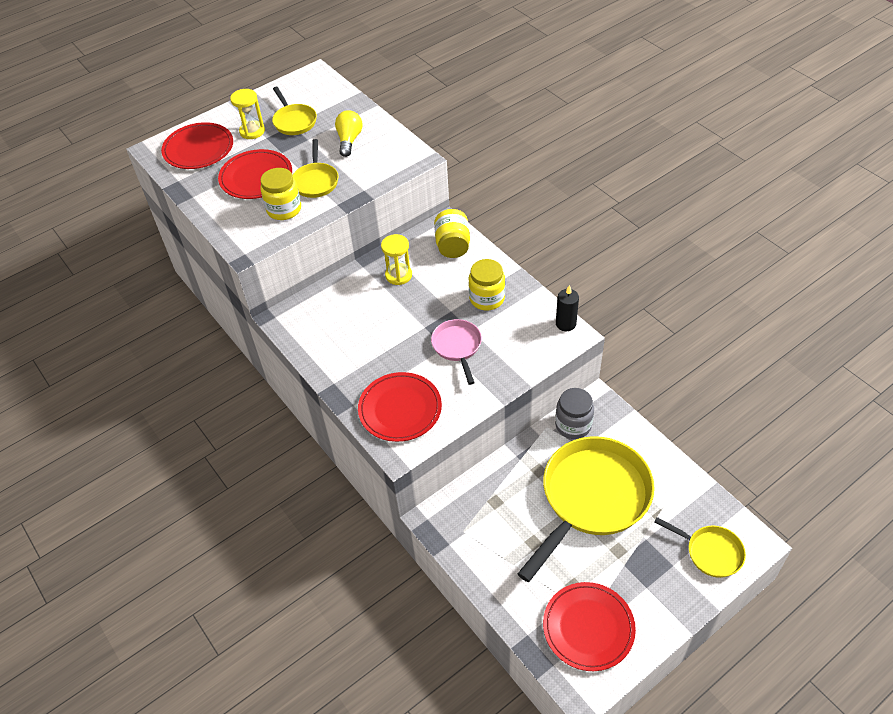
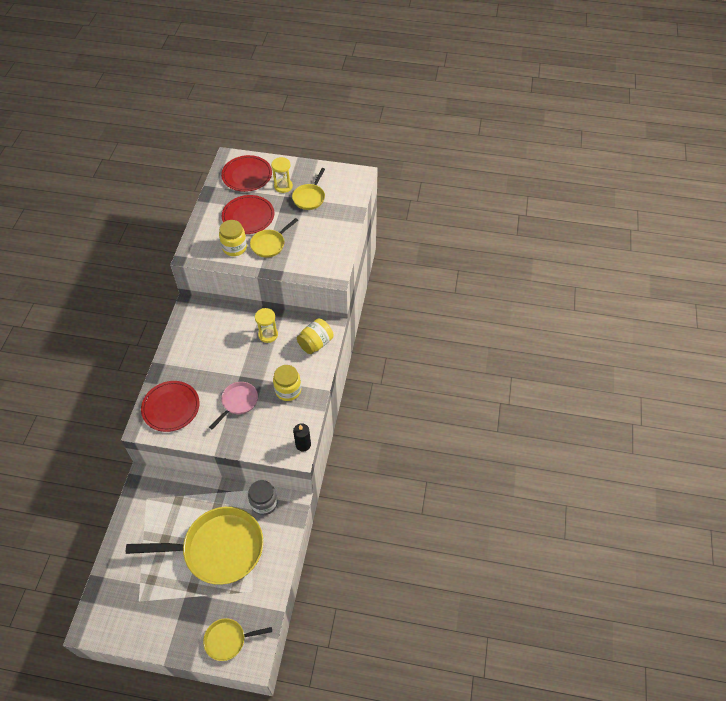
camera: 45 degrees right, 5 degrees up
(349, 140) = (318, 233): yellow light bulb -> none
(588, 627) = (129, 605): red plate -> none
(710, 552) = (228, 640): yellow pan -> yellow pan turned 90 degrees clockwise

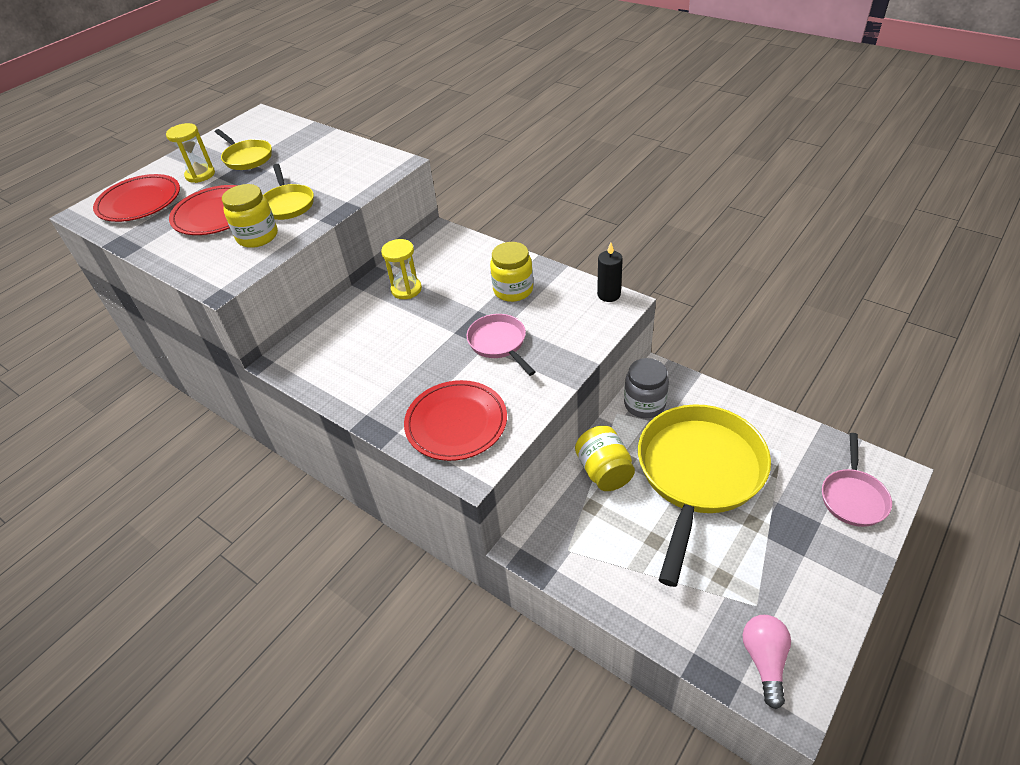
camera: 60 degrees left, 10 degrees down
(108, 612) = (764, 660): none -> pink light bulb
(228, 640) = (853, 497): yellow pan -> pink pan
(315, 343) = (456, 250): yellow jar -> yellow jar (604, 471)

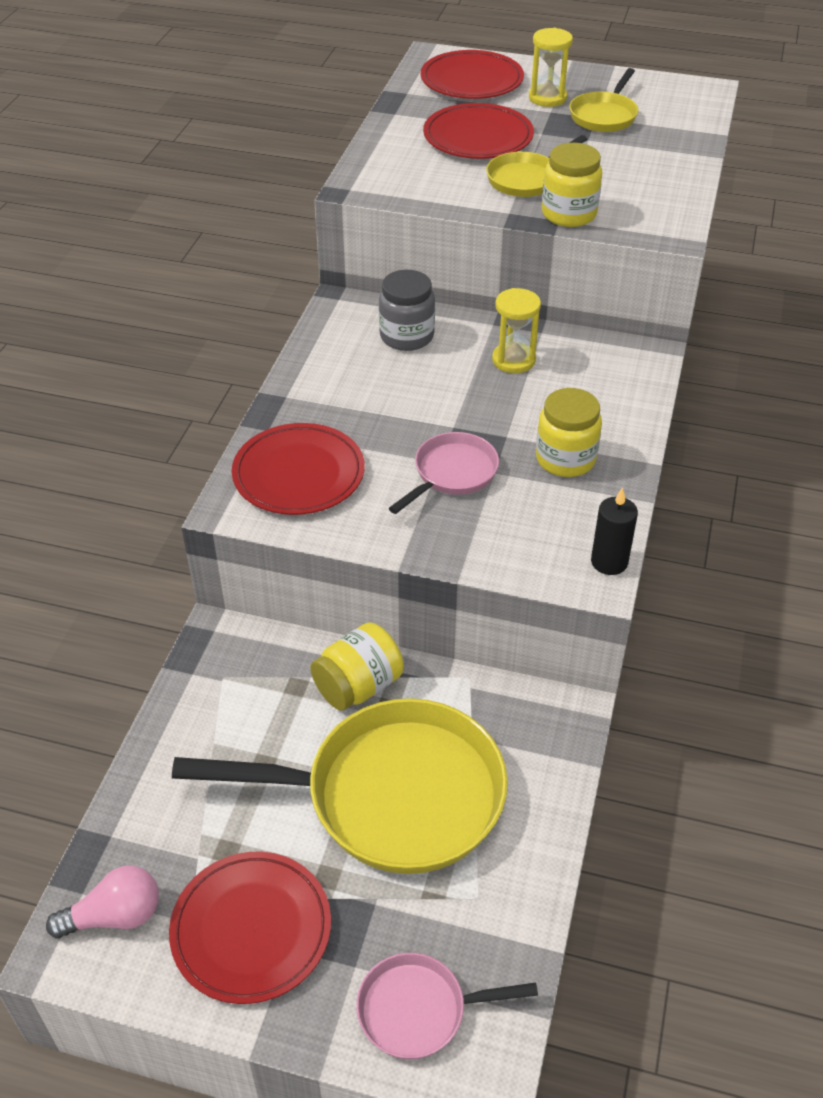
camera: 65 degrees right, 0 degrees up
(257, 236) = (452, 180): yellow jar -> yellow jar (569, 214)
(644, 404) = (500, 706): grey jar -> grey jar (407, 336)
(787, 574) = (251, 929): none -> red plate

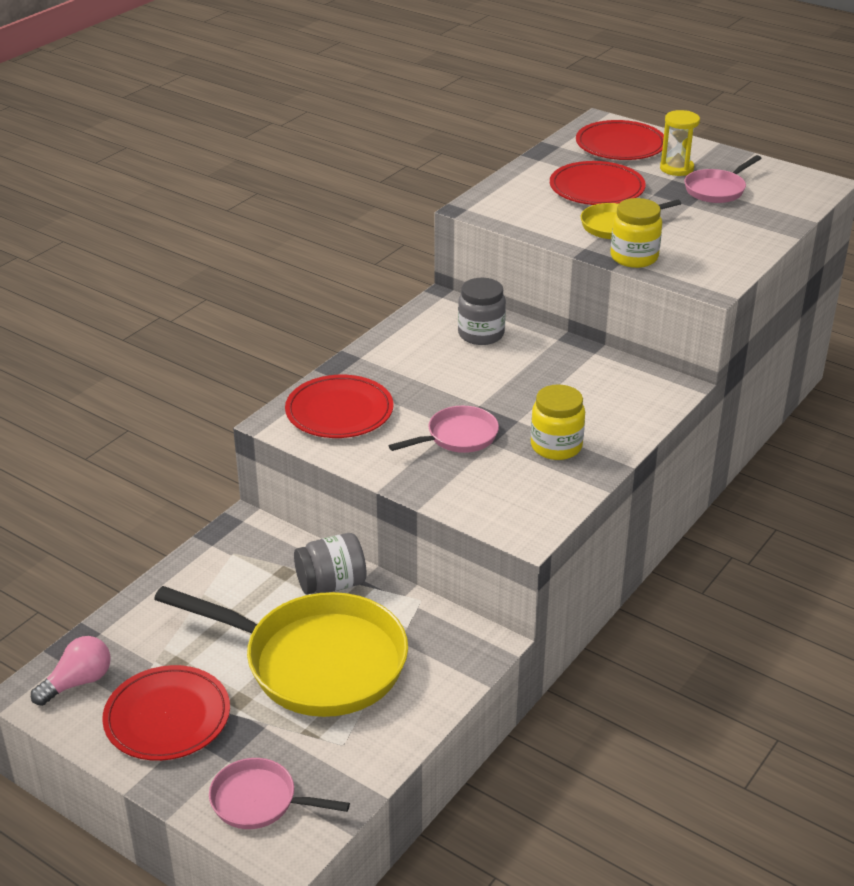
camera: 20 degrees right, 10 degrees down
(115, 916) = (78, 682): pink light bulb -> pink light bulb turned 45 degrees counterclockwise
(358, 686) = (331, 584): yellow jar -> grey jar
(513, 360) = (558, 368): yellow hourglass -> none
(604, 116) = (717, 190): yellow pan -> pink pan
(609, 562) = (545, 524): black candle -> none

